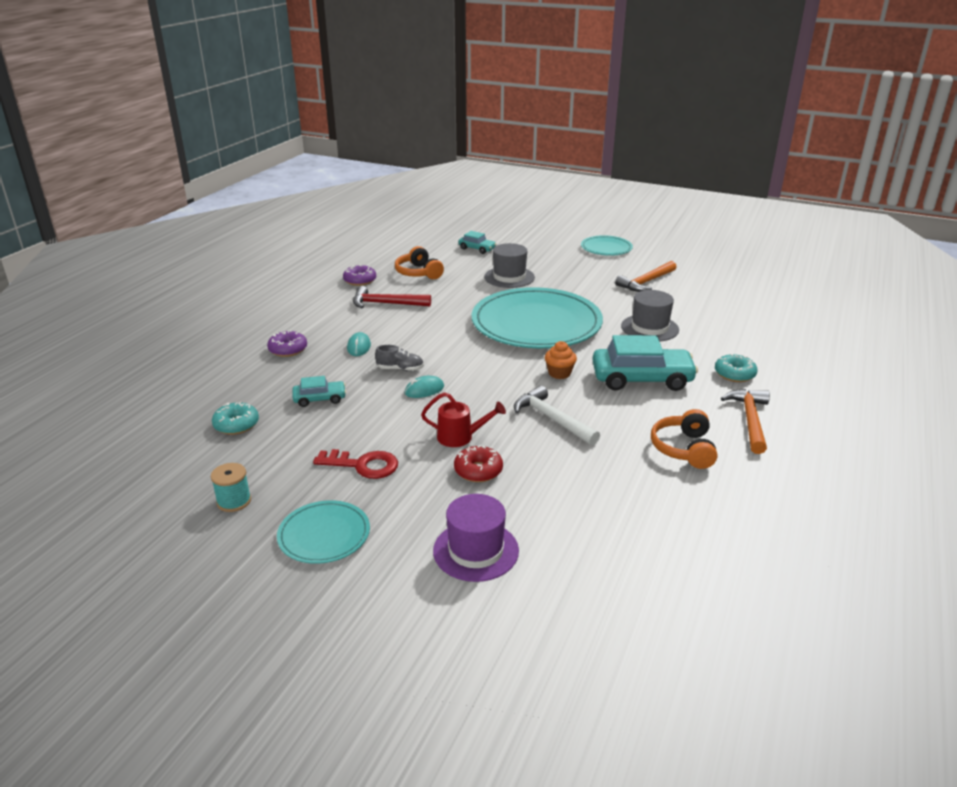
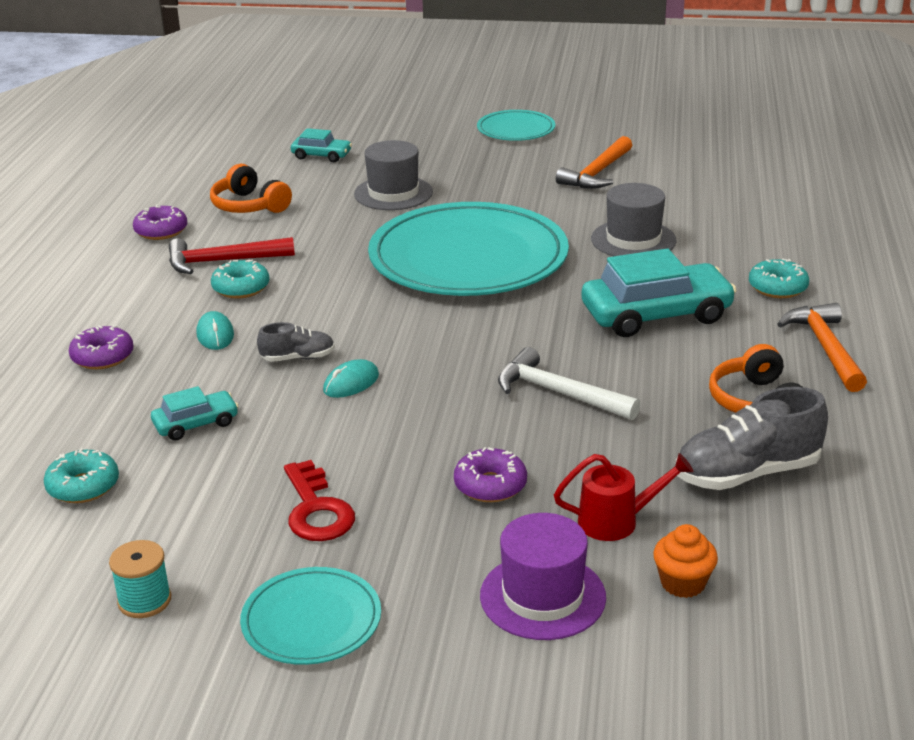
camera: 15 degrees left, 0 degrees up
(363, 465) = (316, 509): red key -> red key turned 75 degrees clockwise
(388, 321) = (241, 288): none -> turquoise donut
(460, 437) = (440, 443): red watering can -> red watering can (617, 521)
(478, 471) = (490, 485): red donut -> purple donut
(559, 373) = (537, 325): orange cupcake -> orange cupcake (683, 583)
(653, 496) = (747, 474): none -> grey shoe

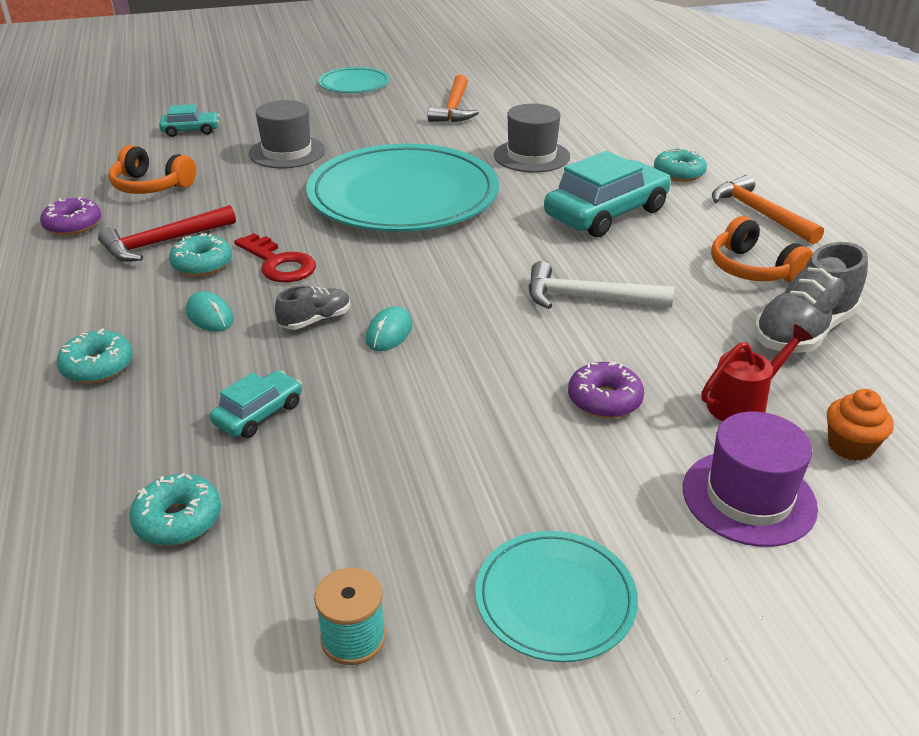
camera: 25 degrees left, 5 degrees up
(102, 357) = (98, 366): purple donut -> turquoise donut
(316, 509) = (460, 472): red key -> red key (278, 263)

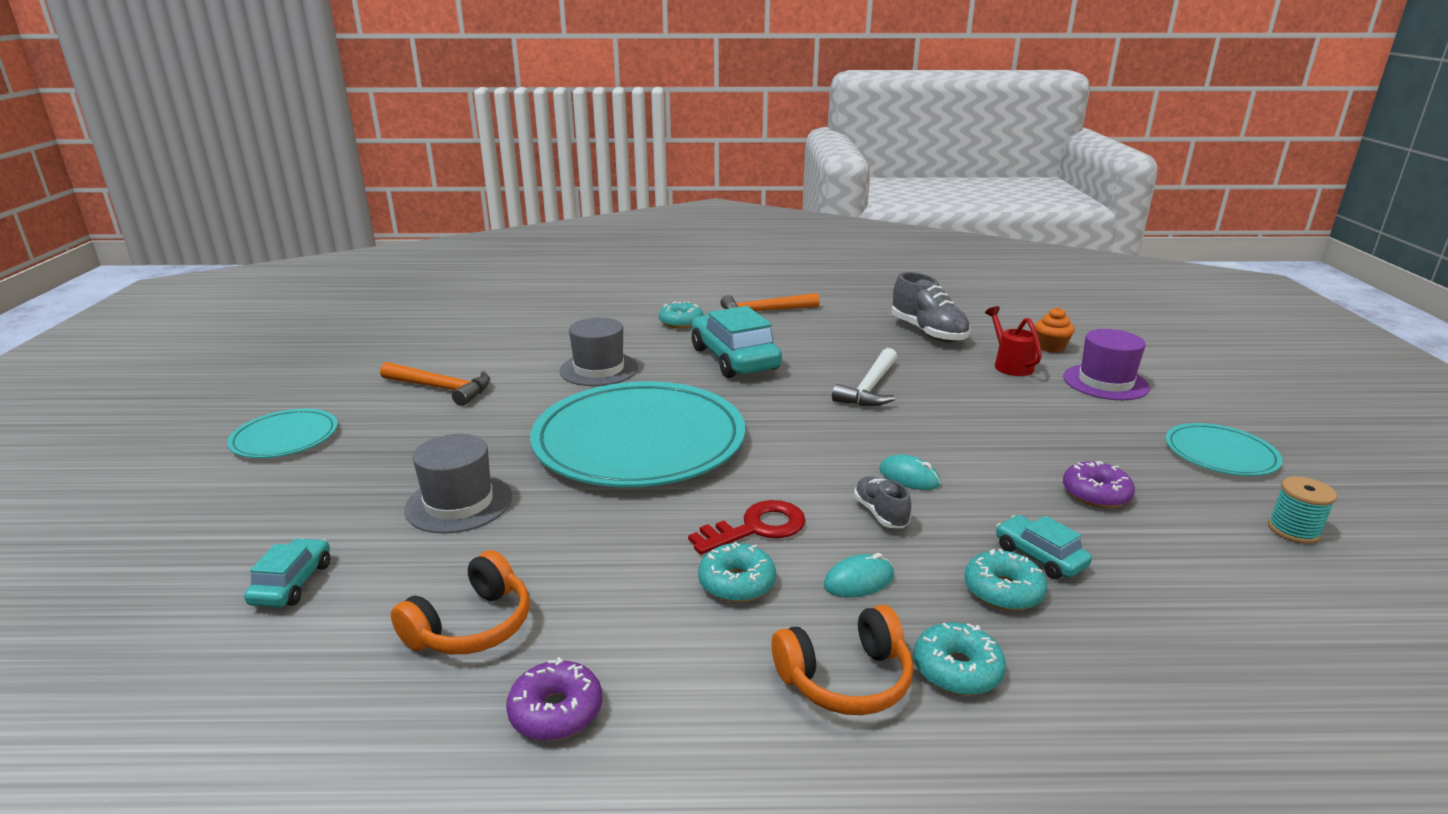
camera: 75 degrees left, 10 degrees down
(163, 242) = (663, 615): red hammer -> none
(178, 520) = (1202, 609): turquoise donut -> turquoise donut (1003, 591)
(604, 400) = (1008, 405): purple donut -> purple donut (1096, 494)
(752, 269) = (844, 329): orange headphones -> orange headphones (846, 679)

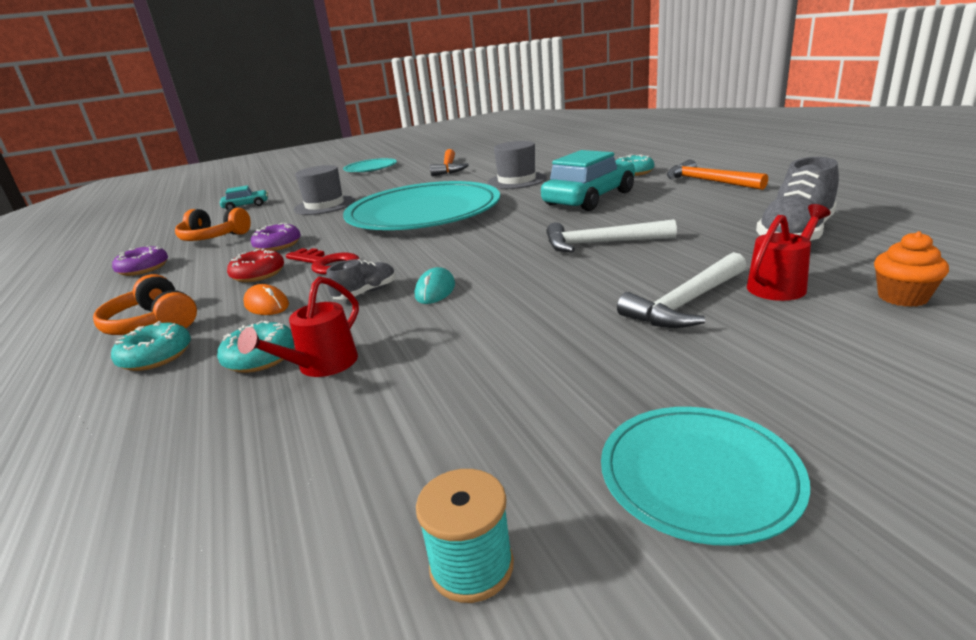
camera: 70 degrees right, 0 degrees up
(736, 583) = (258, 274): turquoise donut -> red donut
(858, 581) = (267, 305): turquoise mouse -> orange mouse
(1017, 396) = (686, 303): none -> white hammer
(1039, 556) = (321, 366): turquoise car -> red watering can
(1096, 494) = (469, 380): purple donut -> purple donut (278, 245)
(1105, 382) = (841, 349): purple hat -> none

